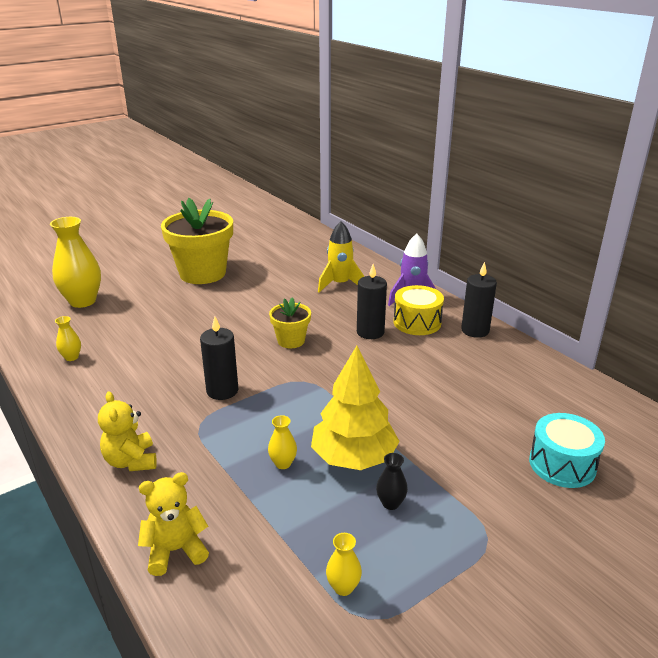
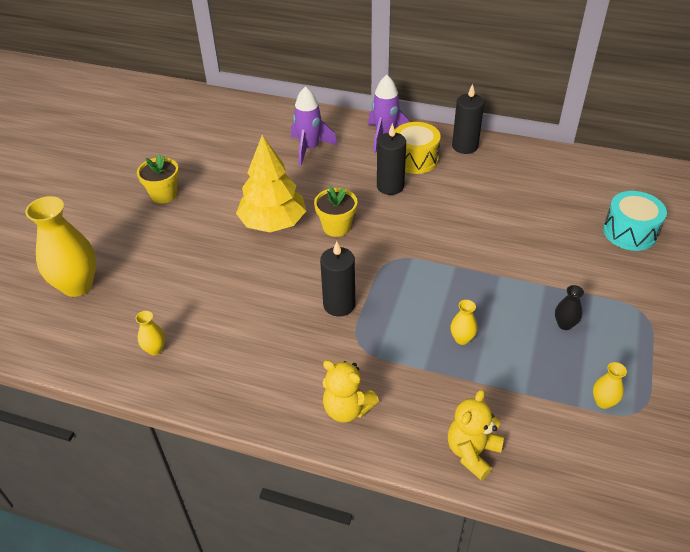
camera: 35 degrees left, 15 degrees up
(202, 273) = (164, 194): yellow flower pot -> yellow flower pot, size x0.50
(340, 284) = (309, 149): yellow rocket -> purple rocket
(353, 457) = (503, 304): yellow tree -> yellow tree (273, 223)

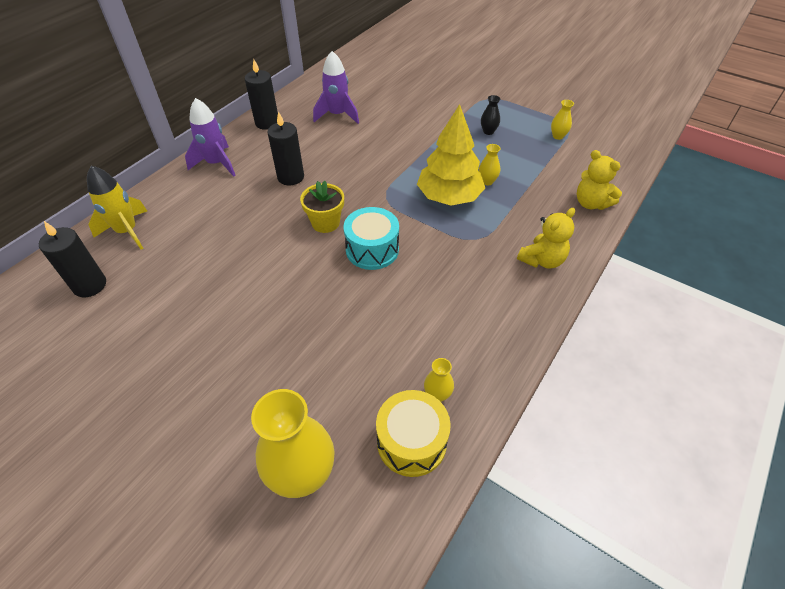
camera: 75 degrees left, 5 degrees up
(164, 194) = (181, 360): yellow flower pot -> none
(273, 223) = (293, 267): yellow tree -> yellow tree (449, 197)
(281, 122) = (127, 231): none -> yellow rocket
(309, 149) = (193, 218): purple rocket -> purple rocket (337, 115)
(339, 304) = (426, 241): black candle -> black candle (90, 285)
(415, 159) = (263, 154): yellow drum -> yellow drum (411, 442)
(629, 232) = (413, 80): turquoise drum -> turquoise drum (372, 249)

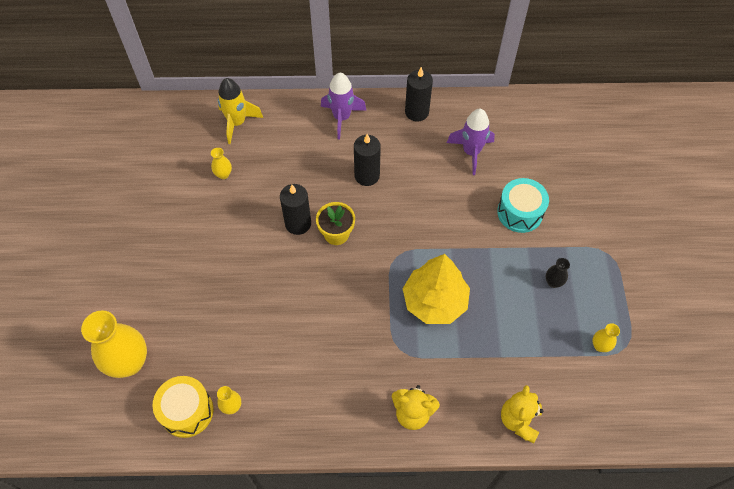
camera: 55 degrees right, 10 degrees up
(90, 285) = (181, 143): black candle -> black candle (298, 223)
(372, 249) = (332, 283): turquoise drum -> turquoise drum (520, 212)
(487, 181) = (479, 320): yellow vase -> yellow vase (223, 174)

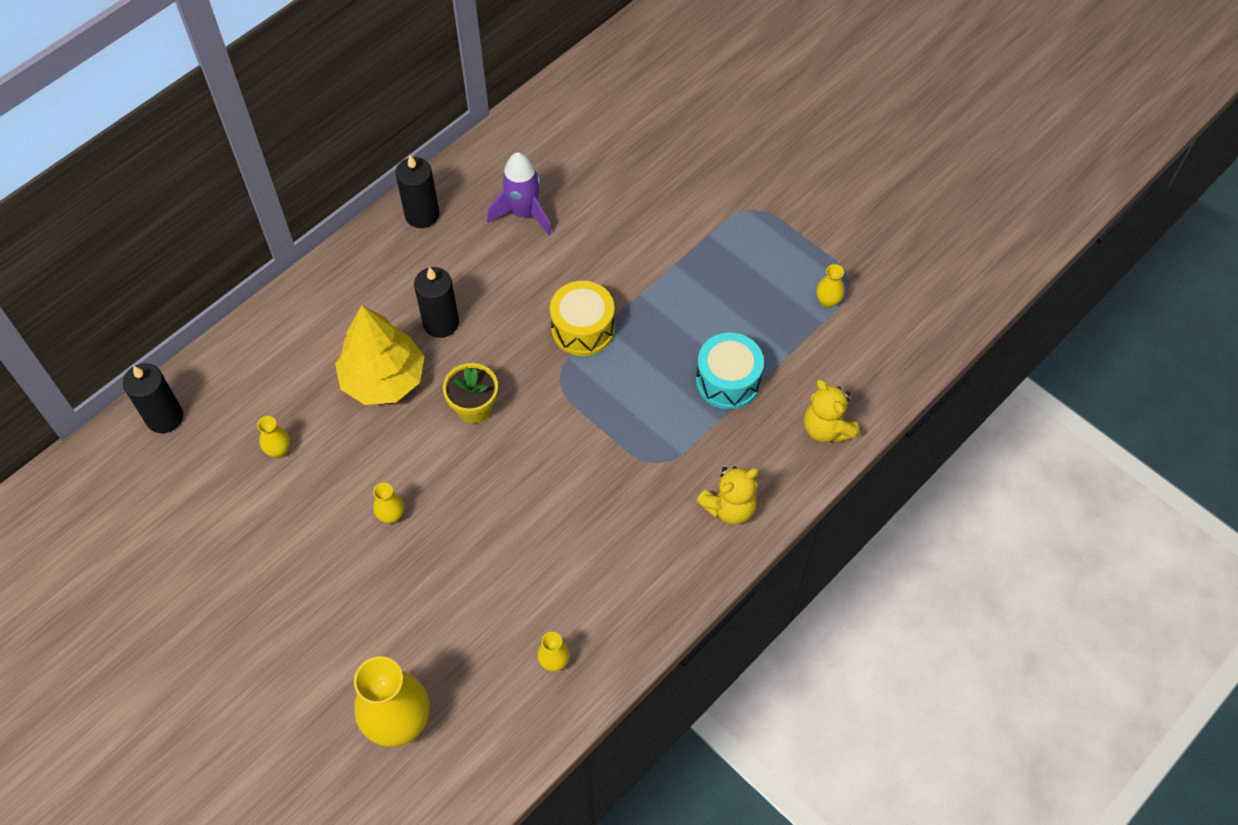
camera: 45 degrees left, 0 degrees up
(187, 411) = (514, 708): yellow drum -> yellow drum (583, 329)
(237, 123) = (229, 383): yellow rocket -> none
(238, 254) = (391, 516): none -> yellow vase
(298, 223) = (422, 431): black candle -> black candle (164, 417)
(342, 118) = (346, 284): purple rocket -> none
(434, 301) = (642, 389): yellow tree -> yellow tree (383, 379)
(520, 212) = (633, 236): turquoise drum -> turquoise drum (728, 381)
(553, 282) = (731, 277): black vase -> none

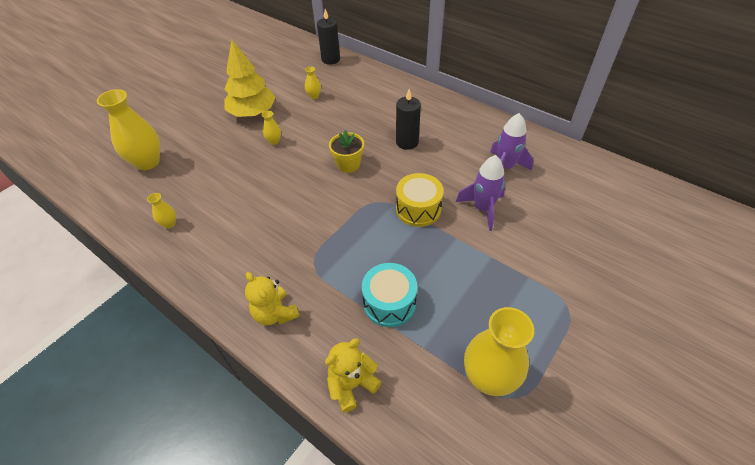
camera: 85 degrees right, 10 degrees down
(383, 379) = (363, 125): yellow tree -> yellow tree (252, 113)
(422, 215) = (484, 123): black candle -> none
(595, 255) = (483, 209): none -> purple rocket
(828, 301) = (488, 378): yellow vase -> yellow vase, size x2.22

